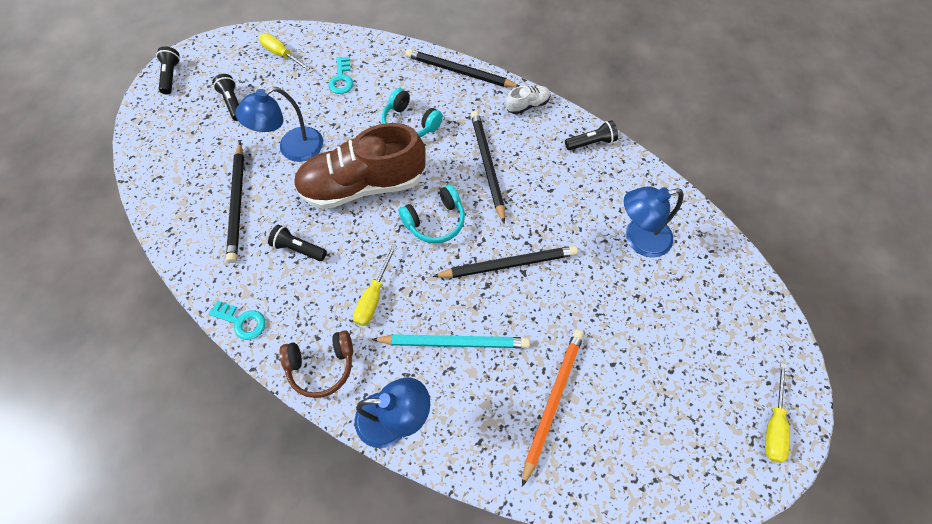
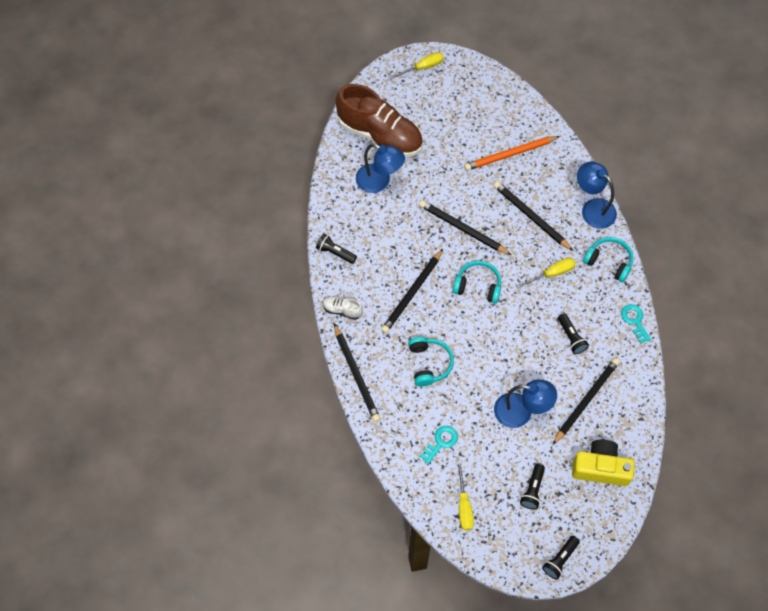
camera: 135 degrees left, 0 degrees up
(181, 160) = (600, 468): none -> yellow camera
(321, 366) = (609, 262): brown headphones -> turquoise headphones
(363, 185) = (498, 345): brown shoe -> brown shoe (380, 135)
(454, 342) = (531, 217): turquoise pencil -> black pencil

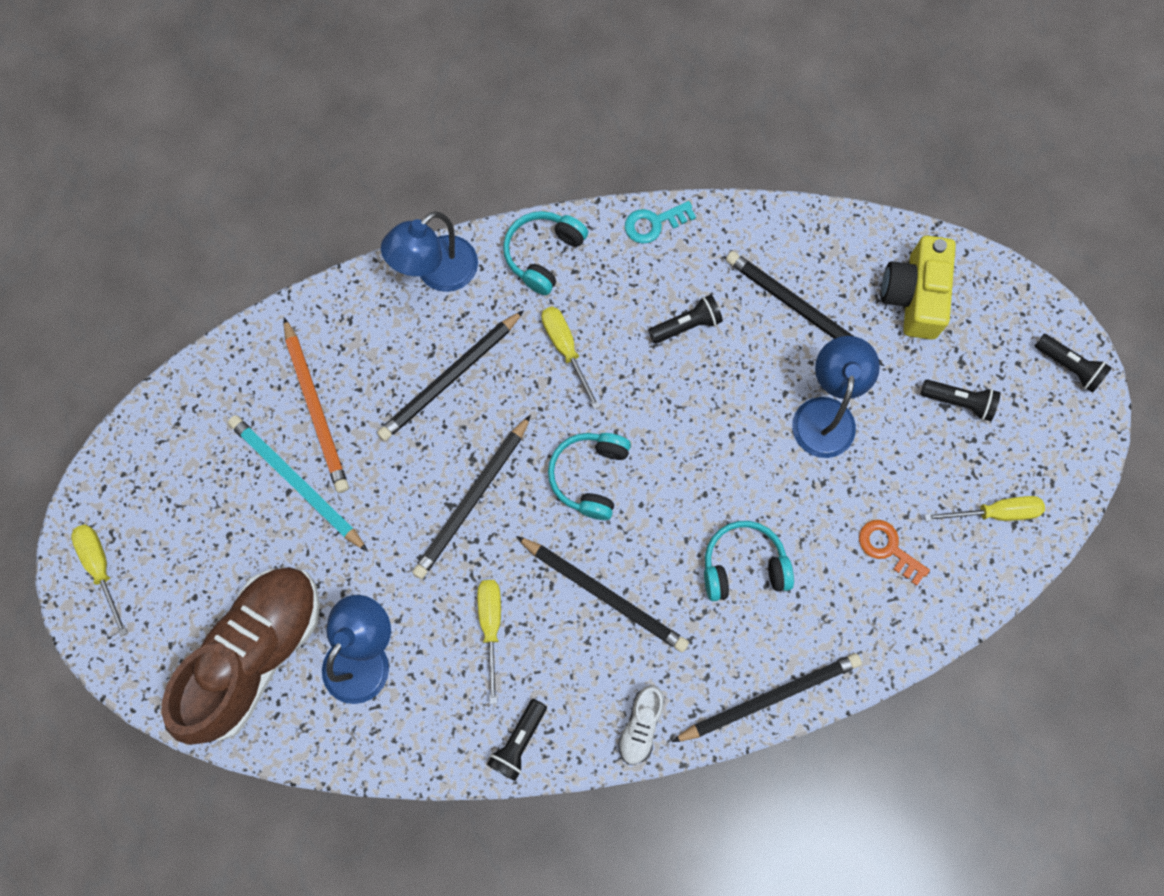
camera: 90 degrees left, 10 degrees up
(394, 239) = (491, 626): none -> yellow screwdriver
(441, 442) = (888, 548): turquoise key -> orange key
(469, 148) = (296, 482): none -> turquoise pencil

